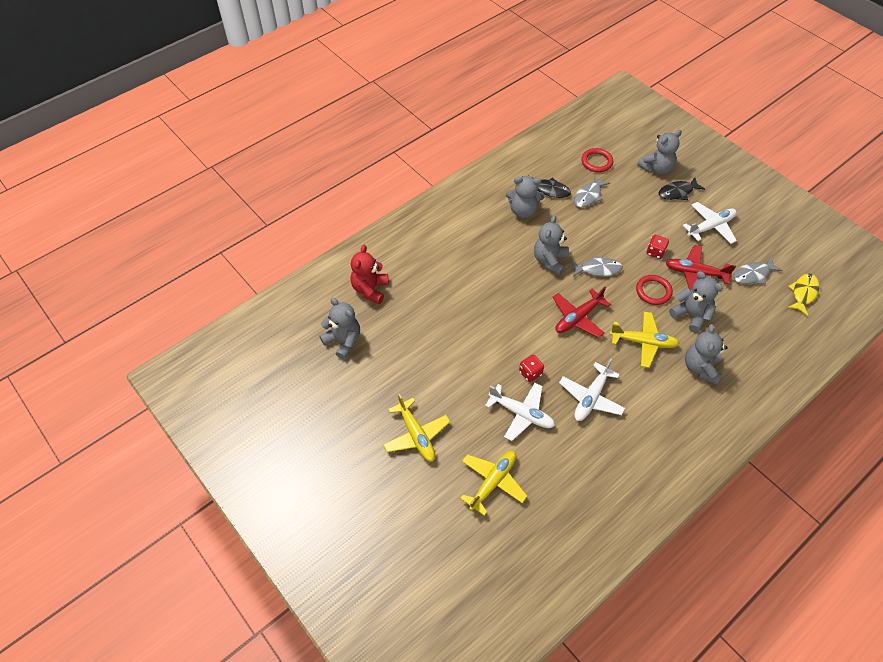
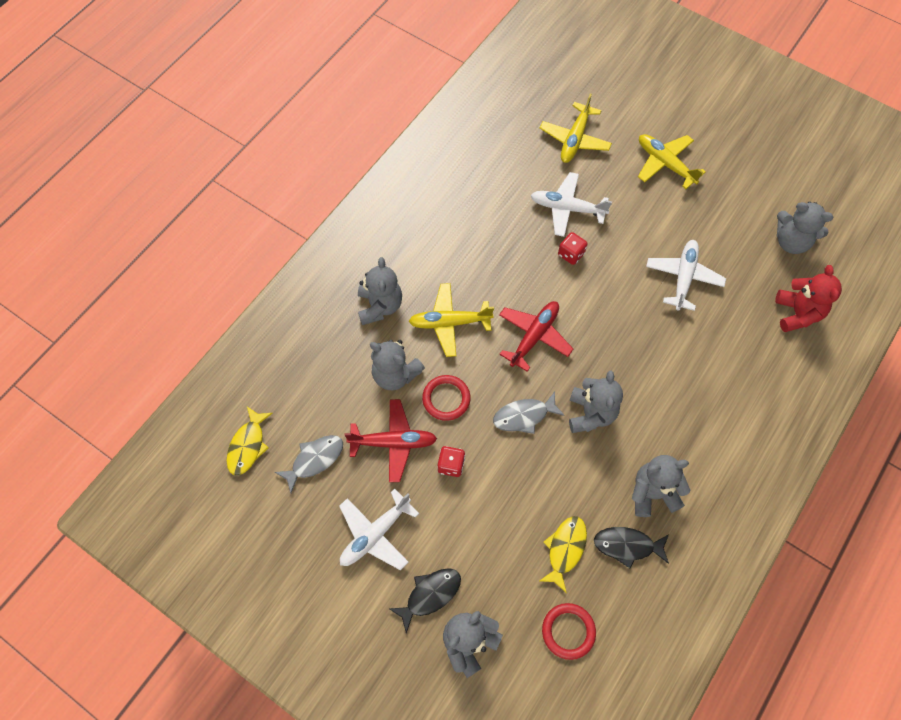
camera: 165 degrees right, 10 degrees up
(588, 196) = (565, 549): grey fish -> yellow fish
(591, 398) = (498, 242): white plane -> white plane (683, 277)

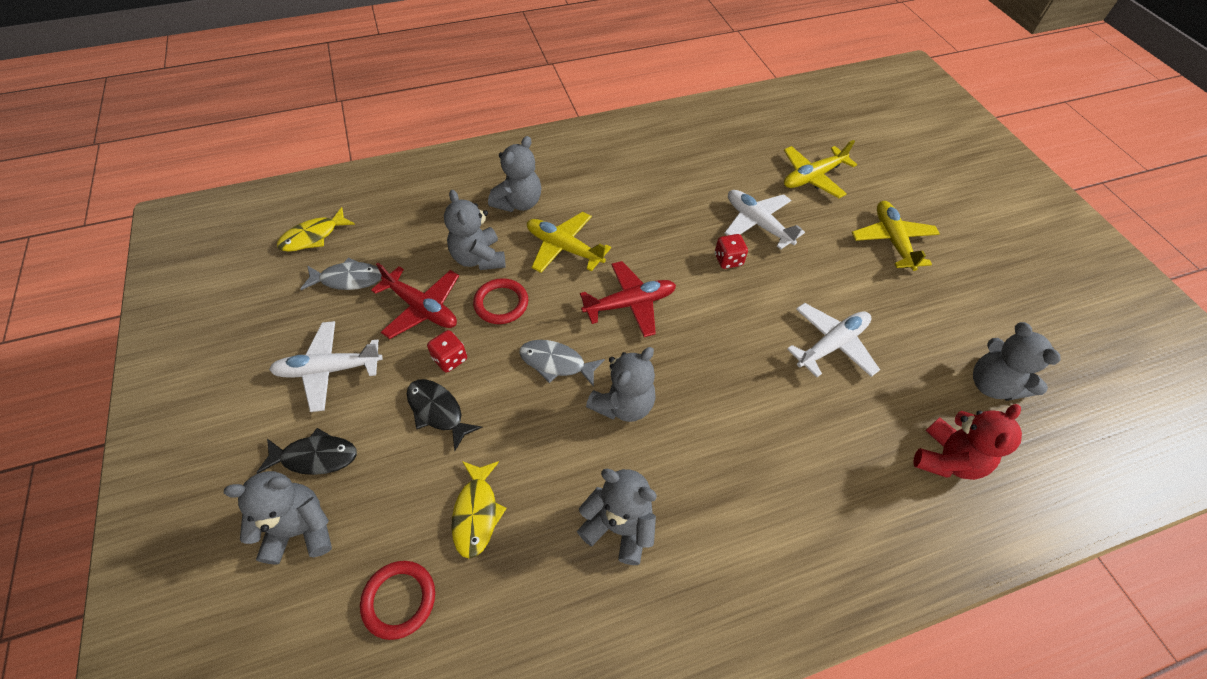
camera: 35 degrees right, 10 degrees down
(565, 549) = (476, 513): yellow fish -> yellow fish turned 120 degrees clockwise
(627, 545) = (542, 560): black fish -> black fish (438, 411)

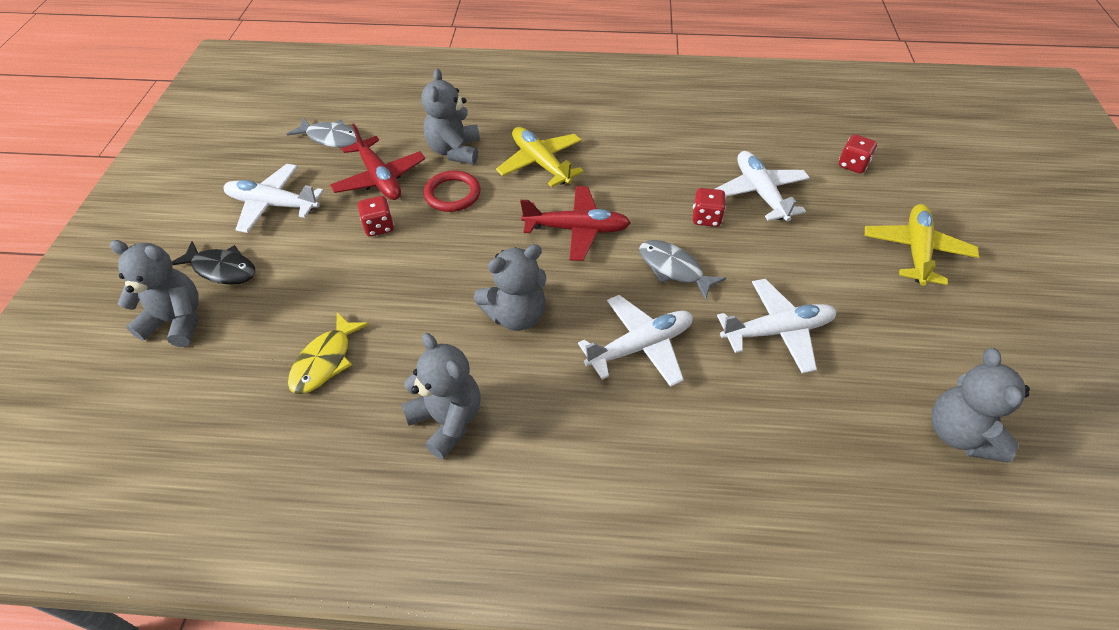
camera: 25 degrees right, 5 degrees down
(313, 236) = (323, 97): yellow fish -> none
(399, 600) = (219, 406): red ring -> none
(438, 411) = (342, 266): black fish -> none
(519, 203) = (520, 114): grey teddy bear -> none
(556, 363) = (473, 259): grey fish -> grey fish (673, 269)
(738, 396) = (640, 346): none -> white plane
(812, 177) = (853, 165): yellow plane -> red dice
(946, 459) = (852, 489): red teddy bear -> none

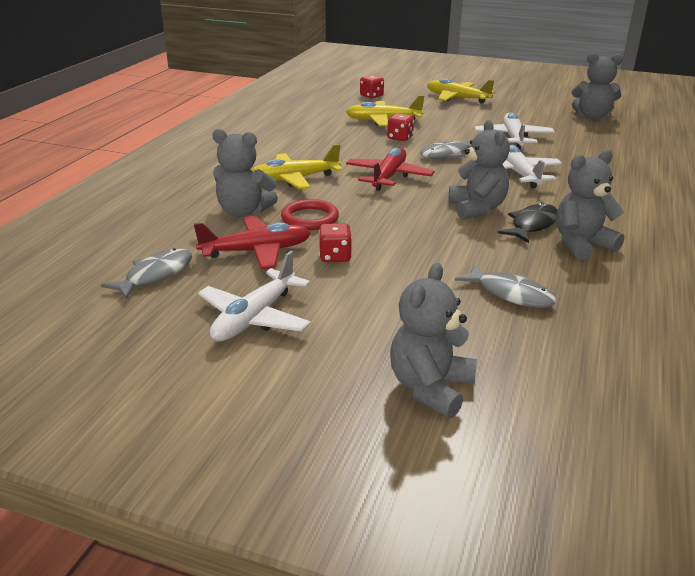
camera: 75 degrees left, 20 degrees down
(222, 269) = (352, 355): black fish -> black fish (532, 225)
(325, 361) = (510, 294): yellow fish -> grey fish
(760, 193) = (383, 121): white plane -> yellow plane

